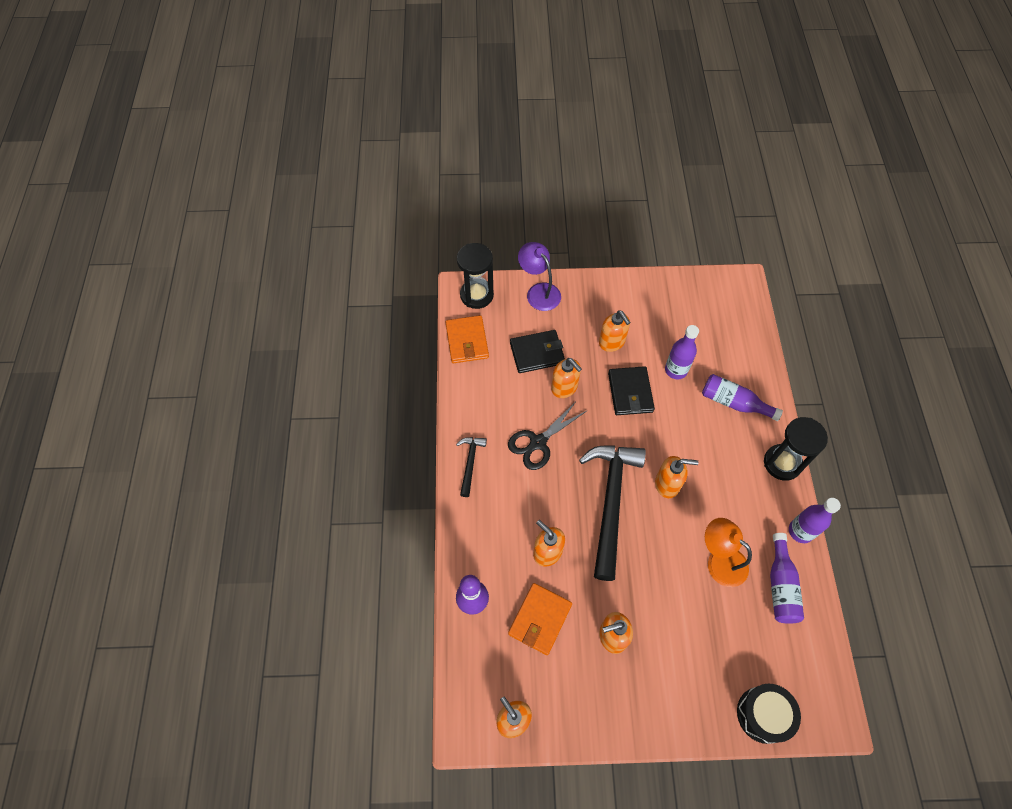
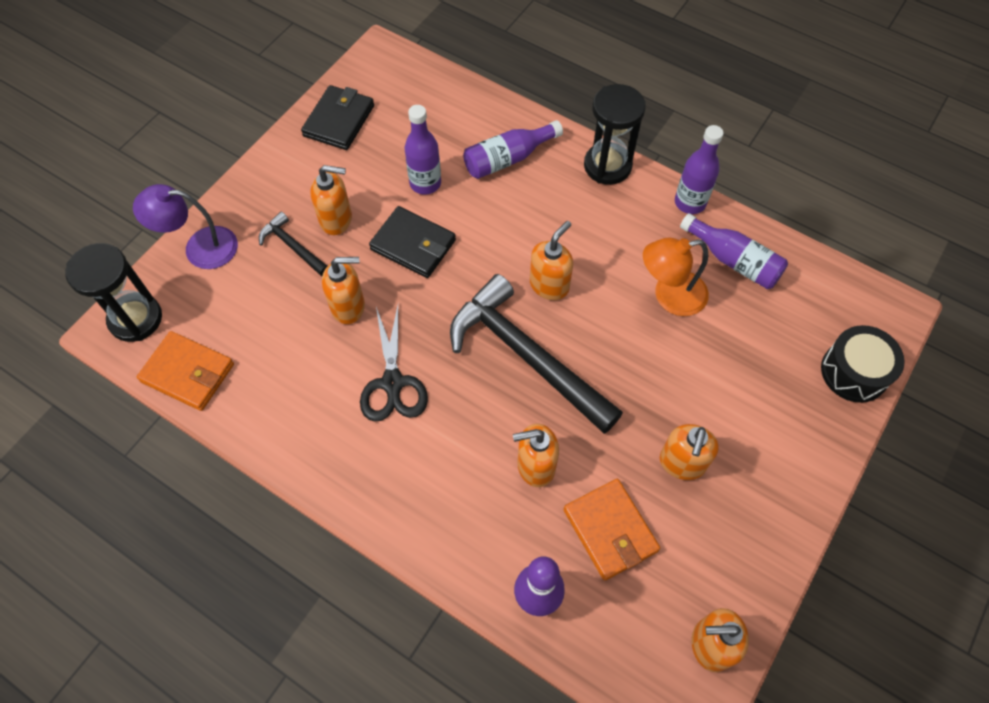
camera: 55 degrees left, 0 degrees up
(470, 463) = (354, 479): black hammer -> black hammer (293, 246)
(537, 353) = (278, 305): black wallet -> black wallet (339, 121)

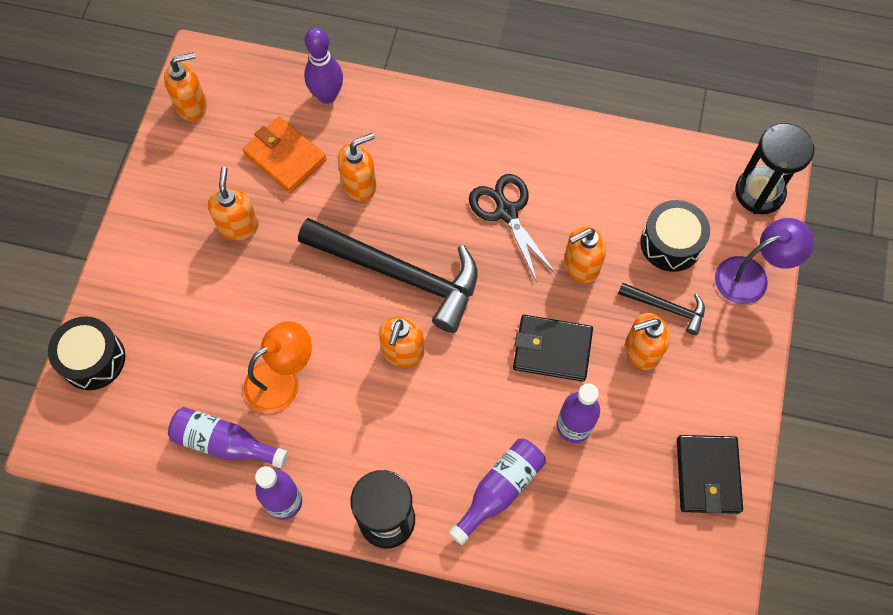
camera: 160 degrees right, 5 degrees up
(188, 373) = (682, 164): orange wallet -> none
(251, 300) = (671, 243): none -> black drum

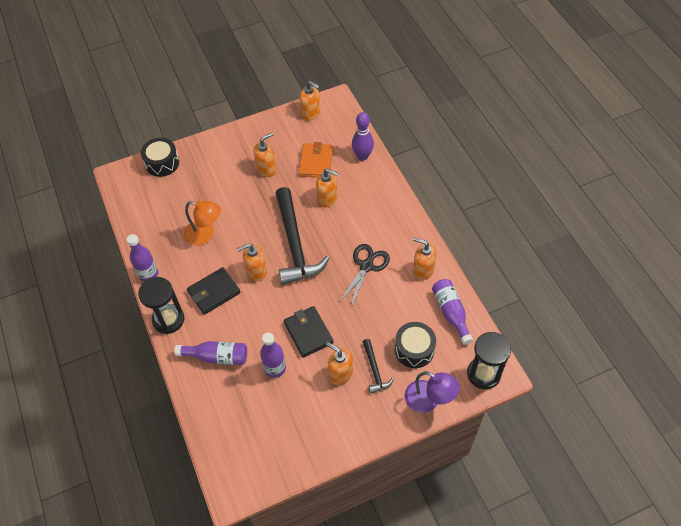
camera: 55 degrees right, 10 degrees down
(225, 443) = (159, 234): purple bottle -> purple bottle (451, 313)
(580, 266) = (364, 316): orange soap dispenser -> orange soap dispenser (423, 270)
(708, 475) = (296, 448): black wallet -> black wallet (214, 292)

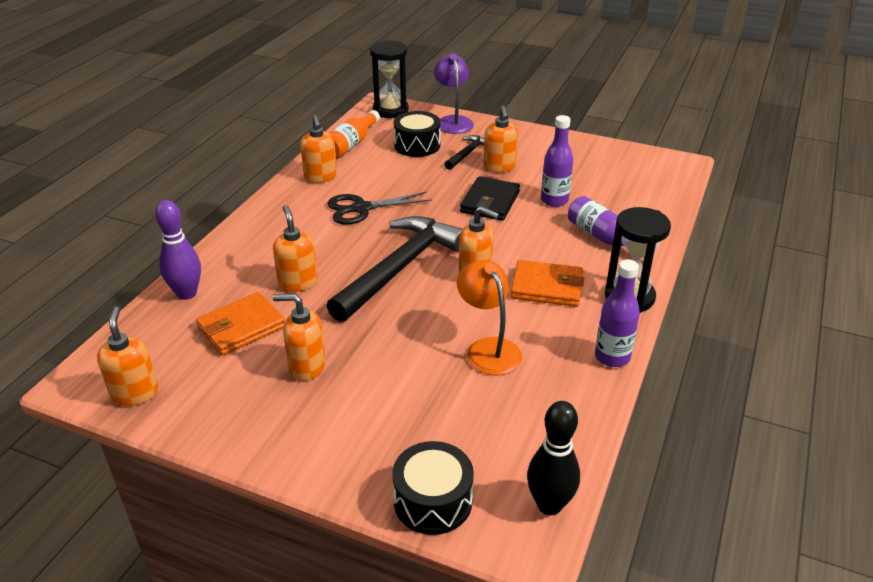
camera: 135 degrees left, 20 degrees down
(121, 192) = (549, 505): none -> black bowling pin
(214, 292) = (547, 287): black wallet -> orange wallet
(451, 313) = (351, 144): purple bottle -> orange bottle

